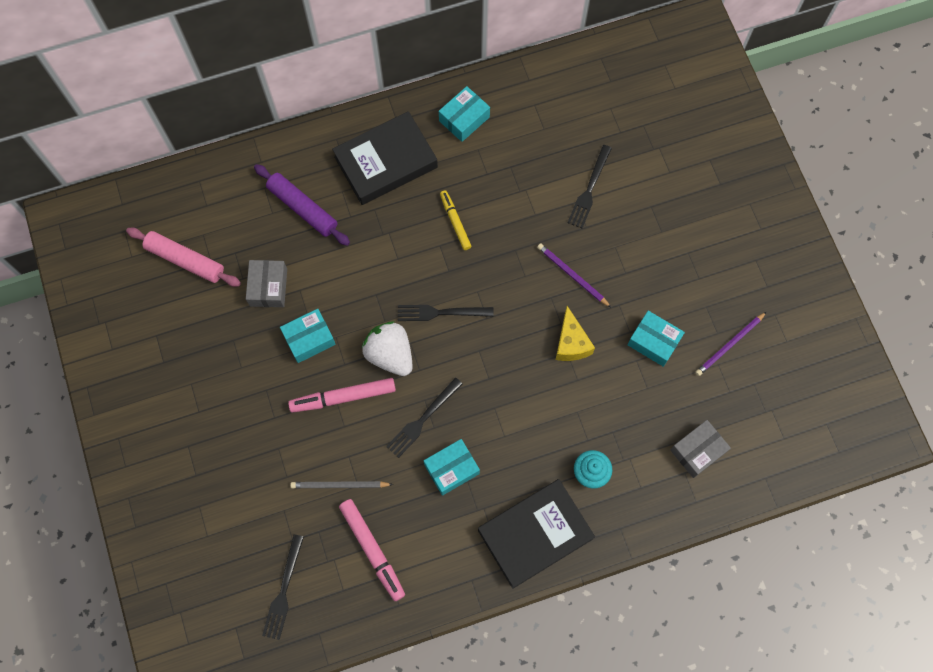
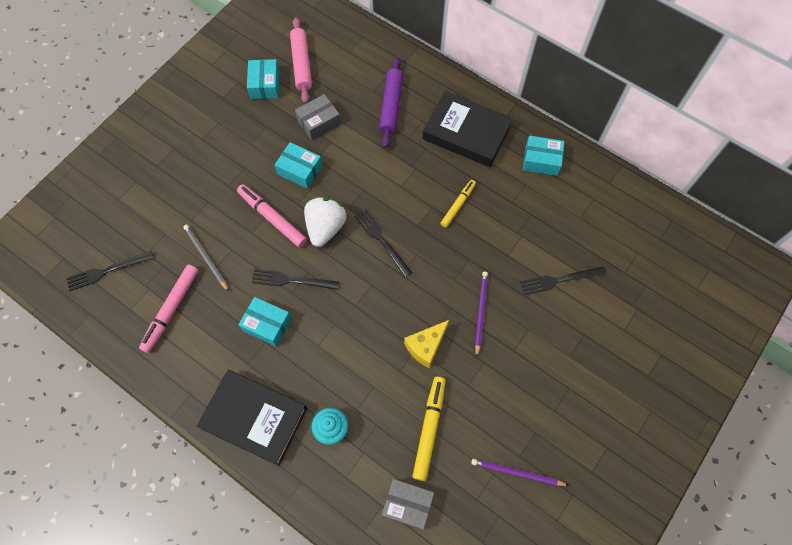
camera: 55 degrees right, 5 degrees down
(646, 390) = (429, 429): none -> yellow marker
(653, 341) = (474, 409): turquoise box -> turquoise box (265, 85)

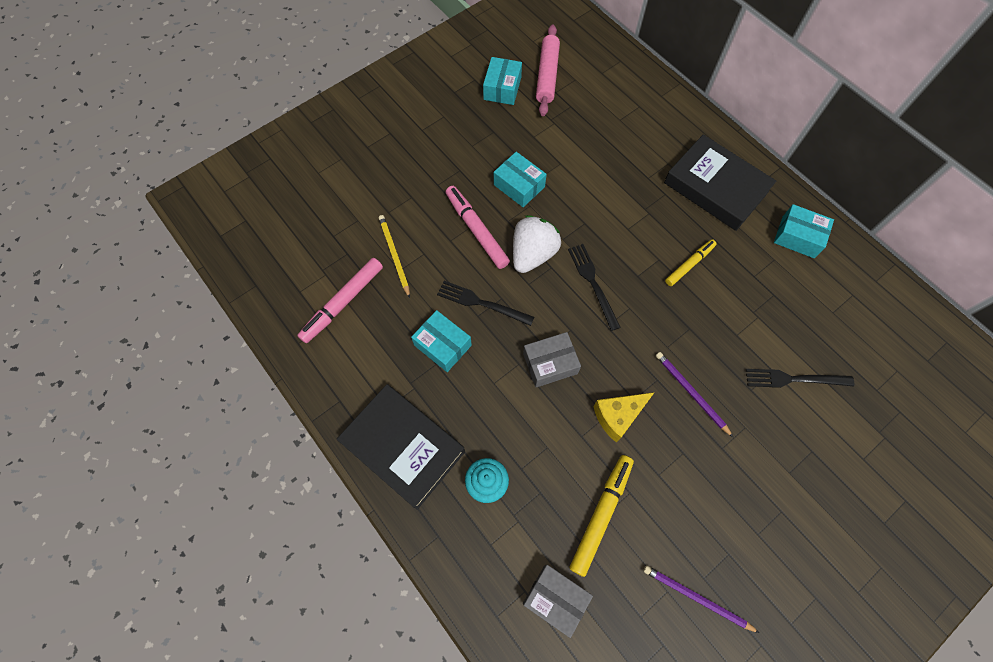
camera: 15 degrees right, 0 degrees up
(107, 271) = (286, 245): black fork -> none
(206, 257) = (394, 255): grey pencil -> yellow pencil
(319, 122) = (551, 140): grey box -> grey box (550, 363)
(391, 106) = (636, 140): purple rolling pin -> none
(480, 312) = (691, 393): purple pencil -> purple pencil turned 60 degrees counterclockwise

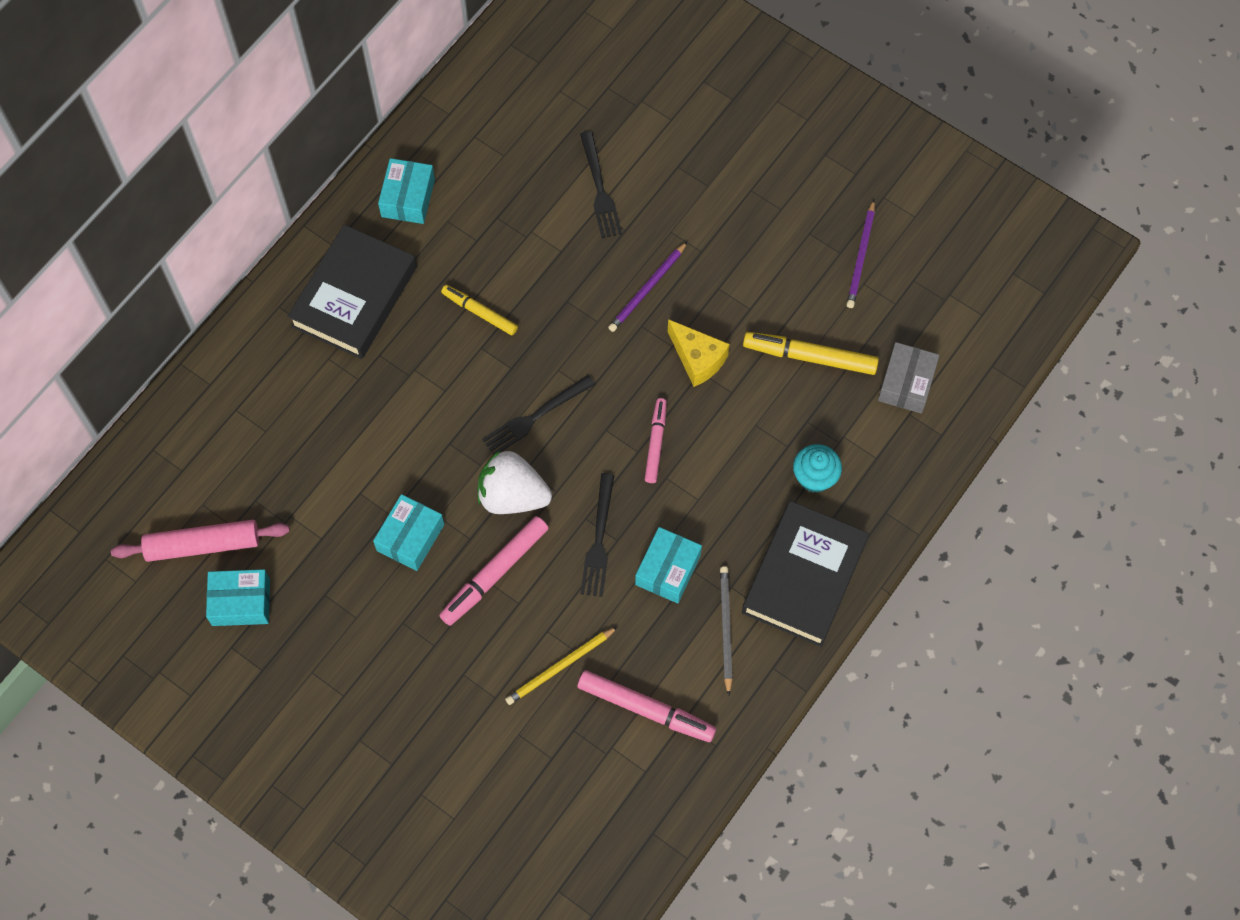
camera: 105 degrees left, 0 degrees up
(382, 374) = (725, 628): none -> grey pencil
(550, 363) = (655, 443): grey box -> pink marker

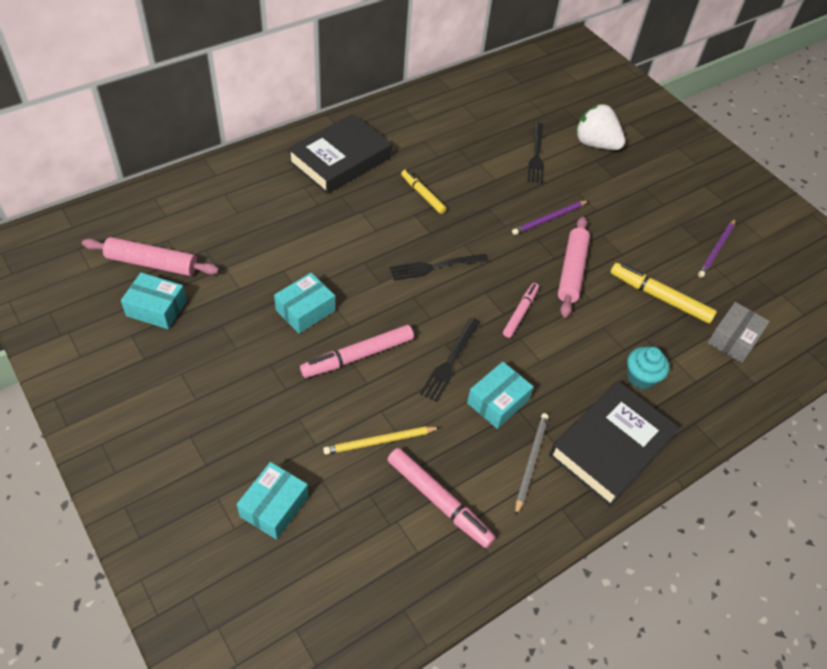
camera: 15 degrees right, 15 degrees down
(408, 198) = (403, 121): turquoise box -> turquoise box (274, 506)
(512, 495) = (395, 310): white strawberry -> white strawberry (595, 144)
(697, 359) = (572, 271): yellow cheese -> pink rolling pin

